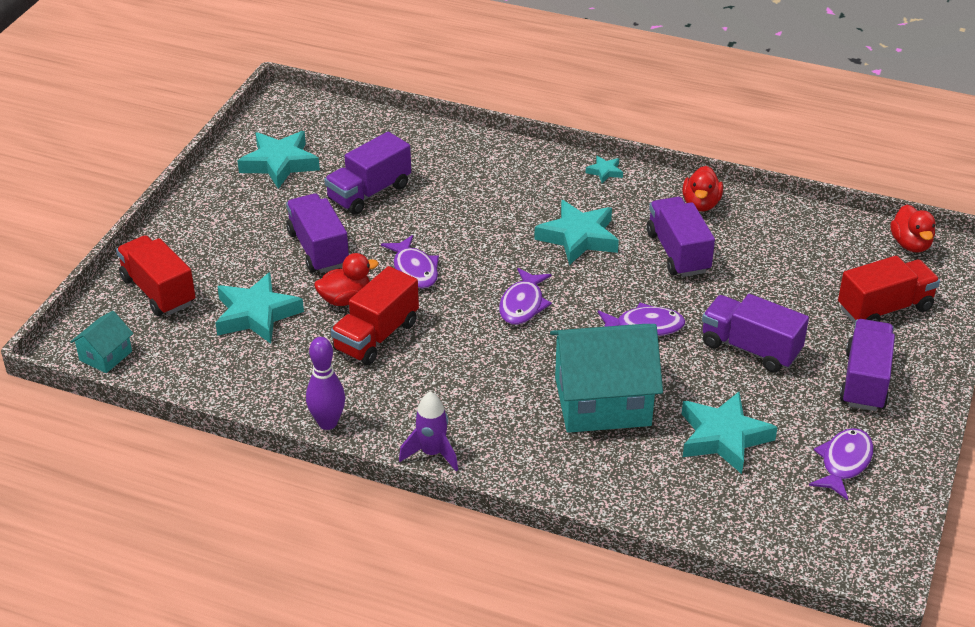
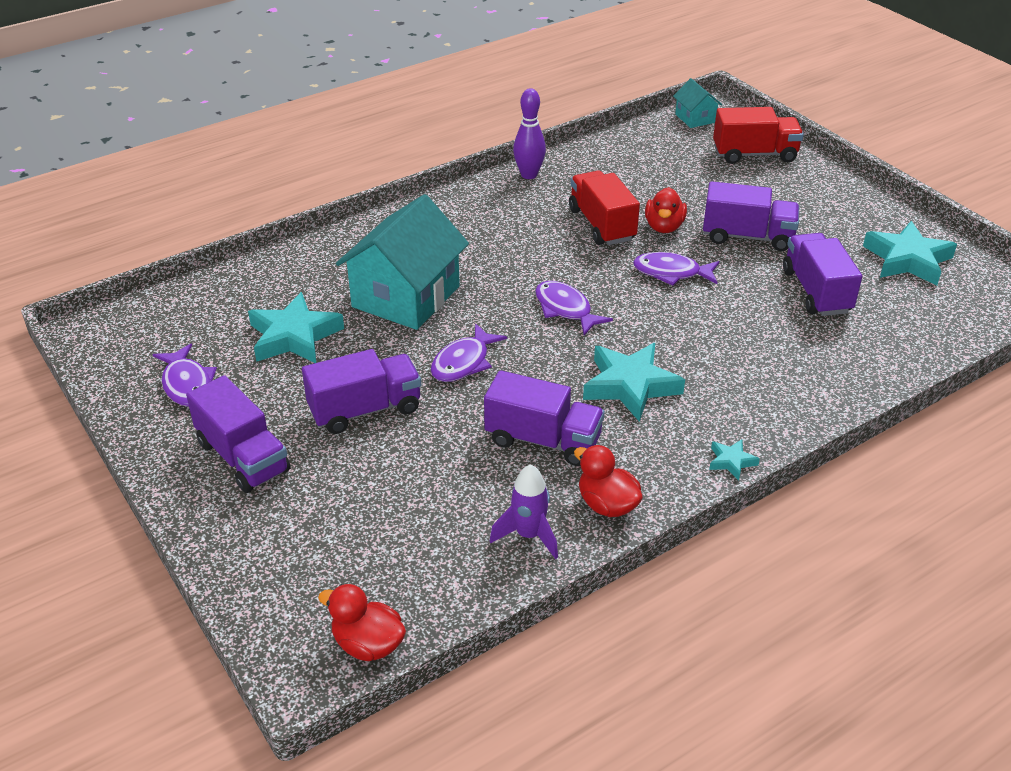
camera: 125 degrees right, 0 degrees up
(256, 314) = (684, 184): turquoise star -> none
(432, 453) = (448, 203): purple rocket -> purple rocket (528, 535)
(884, 308) = (305, 541): red truck -> none

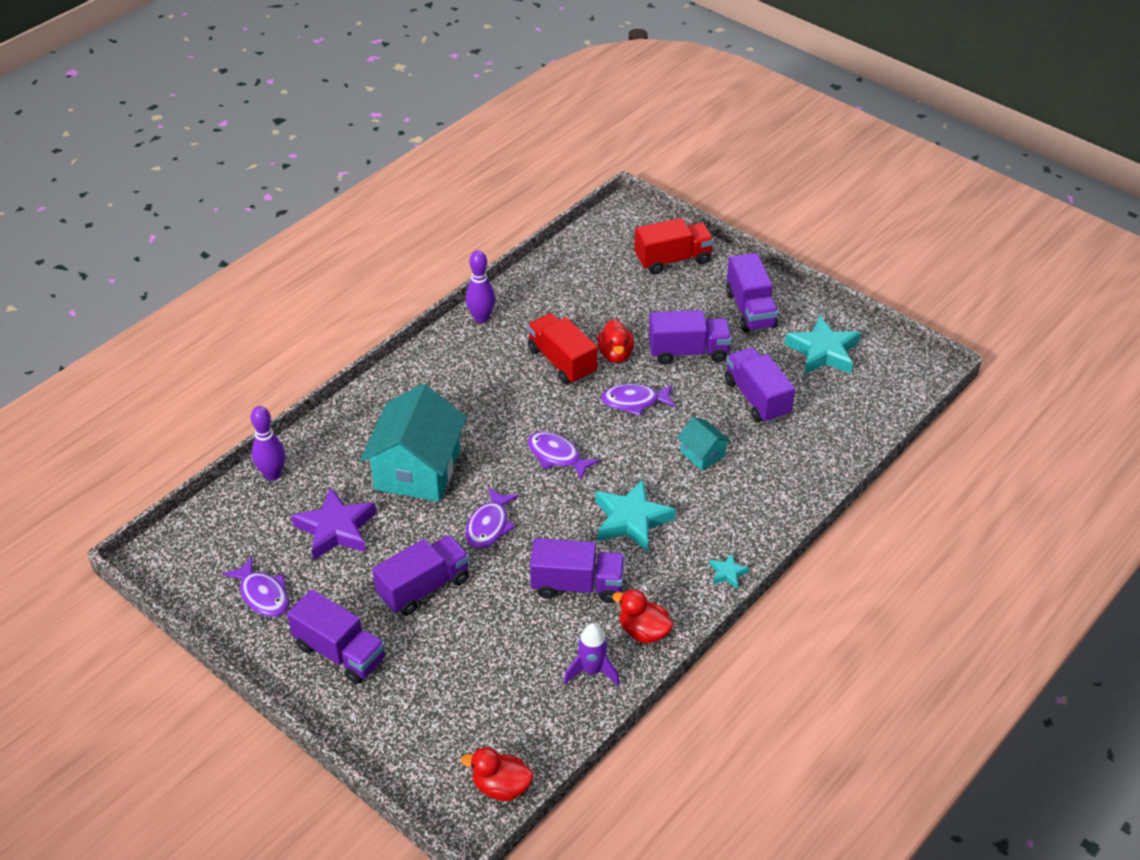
camera: 15 degrees left, 5 degrees up
(251, 275) = (272, 474): none -> purple bowling pin
(294, 336) = (336, 529): turquoise star -> purple star
(695, 118) = (610, 227): turquoise house -> turquoise house (702, 454)
(830, 209) = (750, 310): none -> purple truck

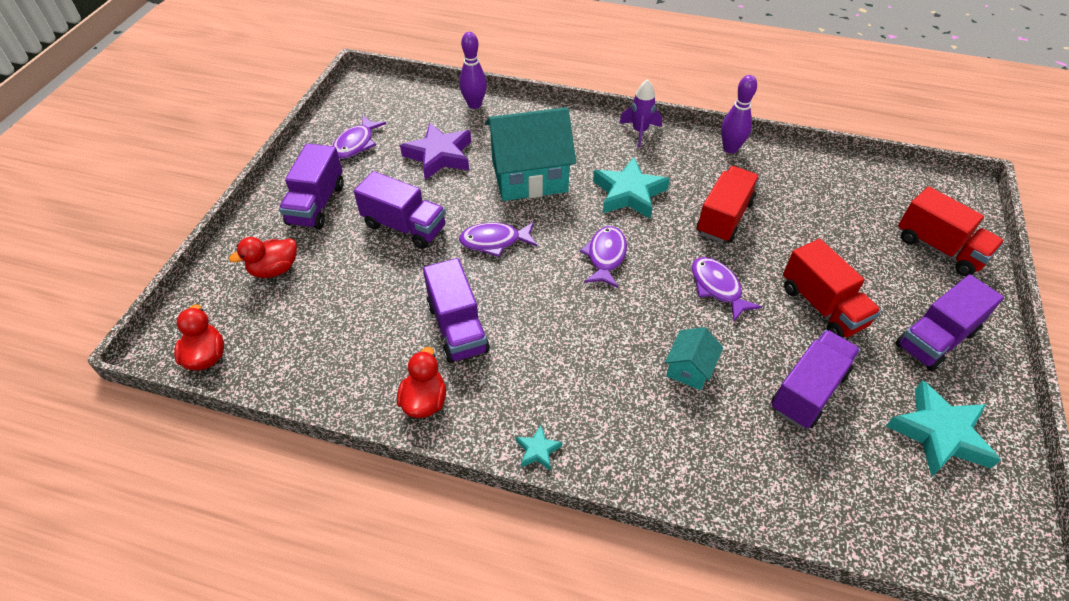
camera: 65 degrees right, 5 degrees up
(592, 671) = (359, 376): purple rocket -> purple rocket (640, 132)
(615, 354) = (767, 251): red duck -> red duck (274, 269)
(631, 520) = (561, 340): turquoise star -> turquoise star (629, 193)
(688, 352) = (822, 306): purple truck -> red truck

